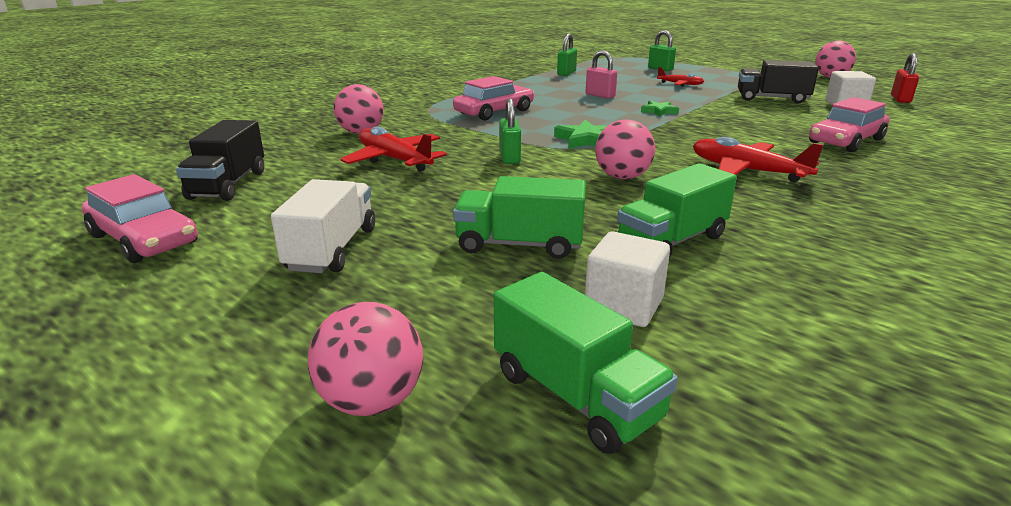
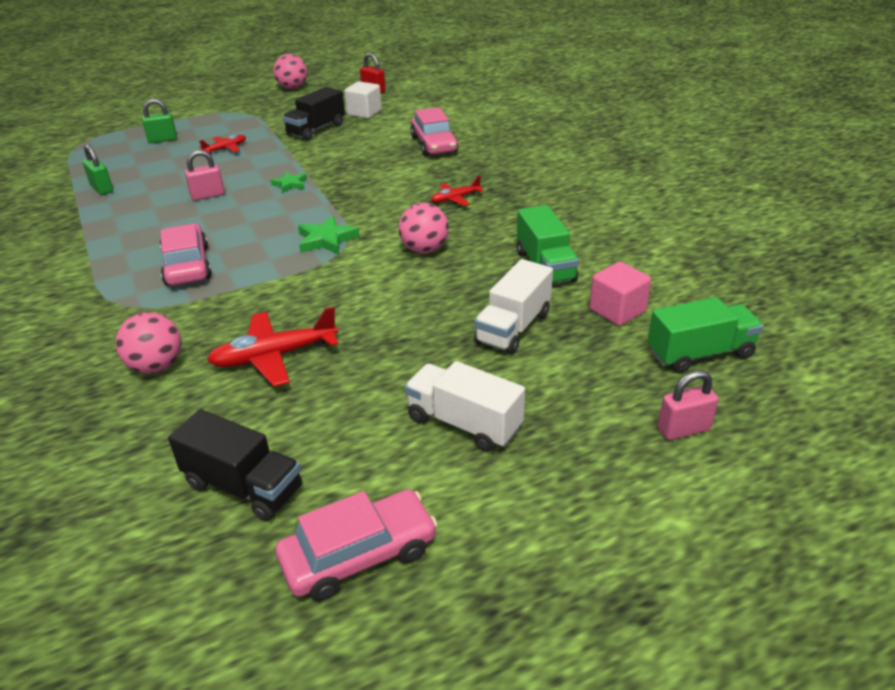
camera: 65 degrees left, 10 degrees up
(372, 401) = (683, 429): pink ball -> pink padlock
(509, 158) = (333, 289): green padlock -> none
(519, 245) = (513, 328): green truck -> white truck
(623, 305) = (617, 310): white cube -> pink cube
(747, 171) = (455, 199): red plane -> red plane, size x0.58

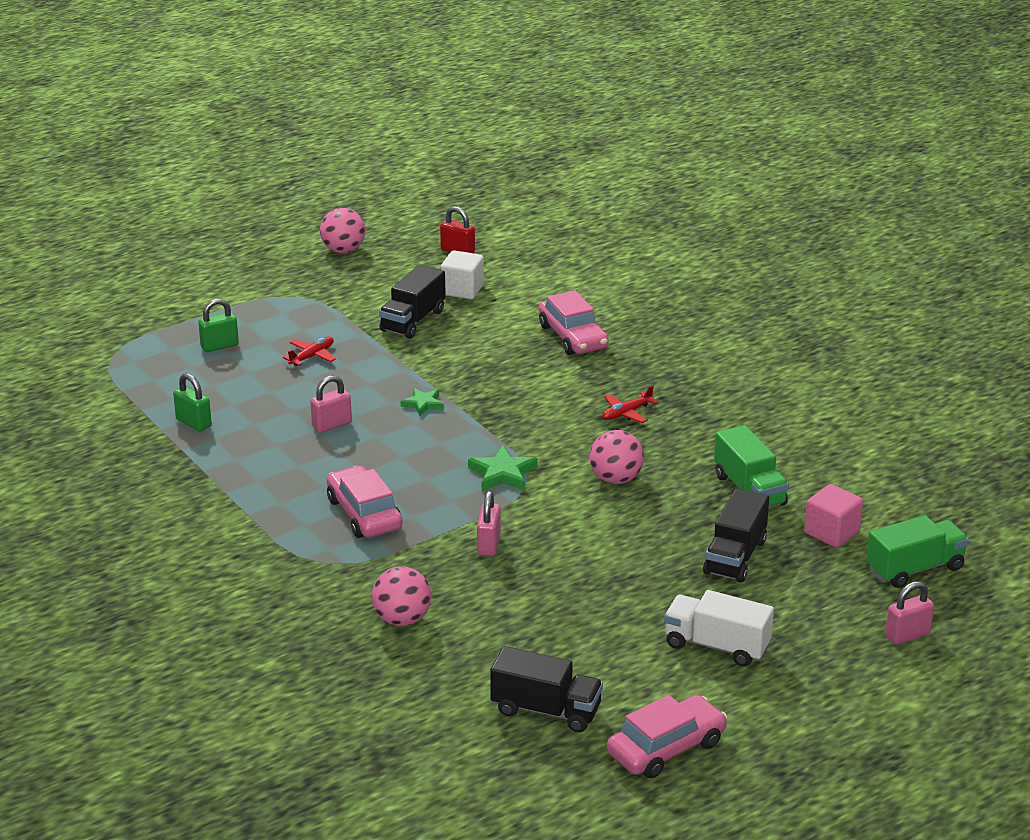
camera: 10 degrees left, 5 degrees down
(274, 356) = (513, 601): red plane -> none
(281, 299) = (488, 544): none -> pink padlock
(513, 328) = (735, 557): white truck -> black truck

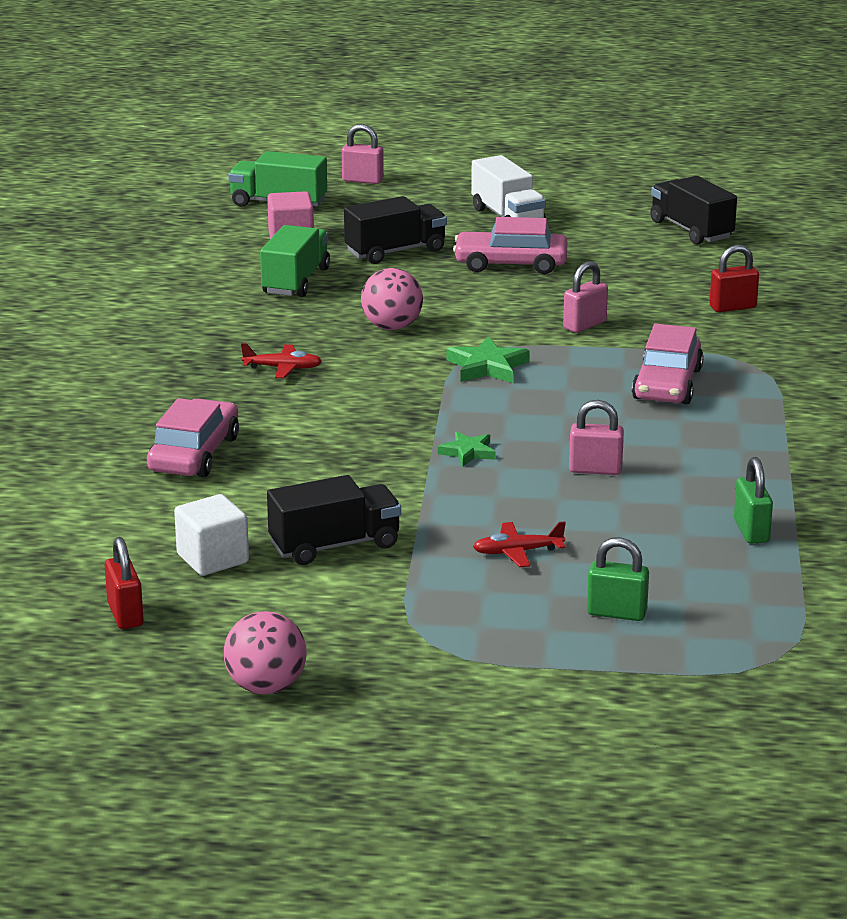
camera: 140 degrees left, 5 degrees down
(402, 619) = (732, 307): pink ball -> red padlock
(666, 748) = (634, 191): pink car -> pink car (510, 264)

